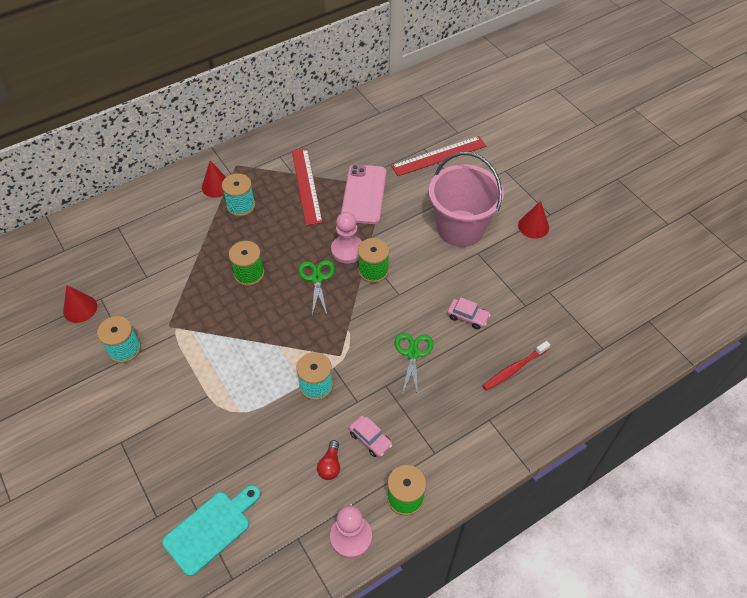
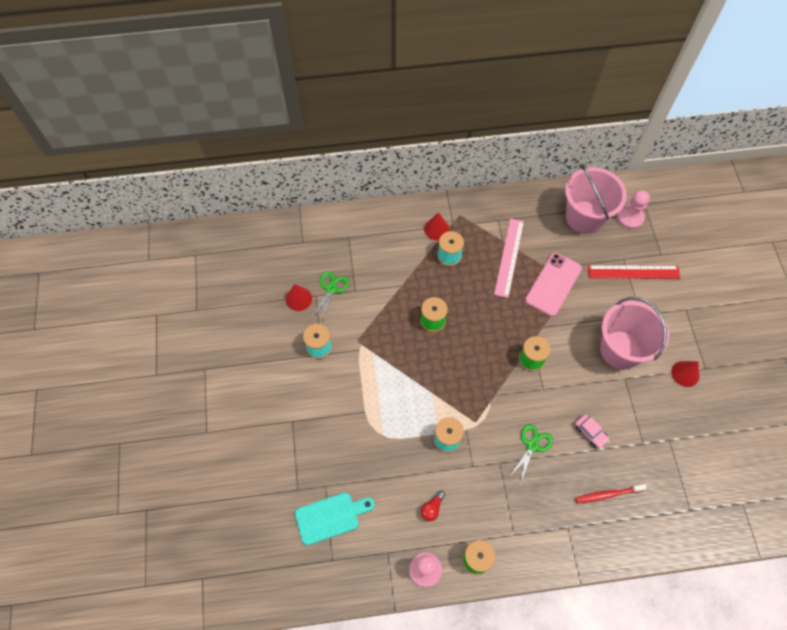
camera: 25 degrees right, 10 degrees up
(306, 185) = (509, 257): red ruler -> pink ruler
(317, 278) = (484, 347): green scissors -> green scissors (331, 289)
(347, 250) = (518, 331): pink pawn -> pink pawn (630, 218)
(368, 125) = (584, 217): none -> pink bucket
(370, 439) = (470, 501): pink car -> none

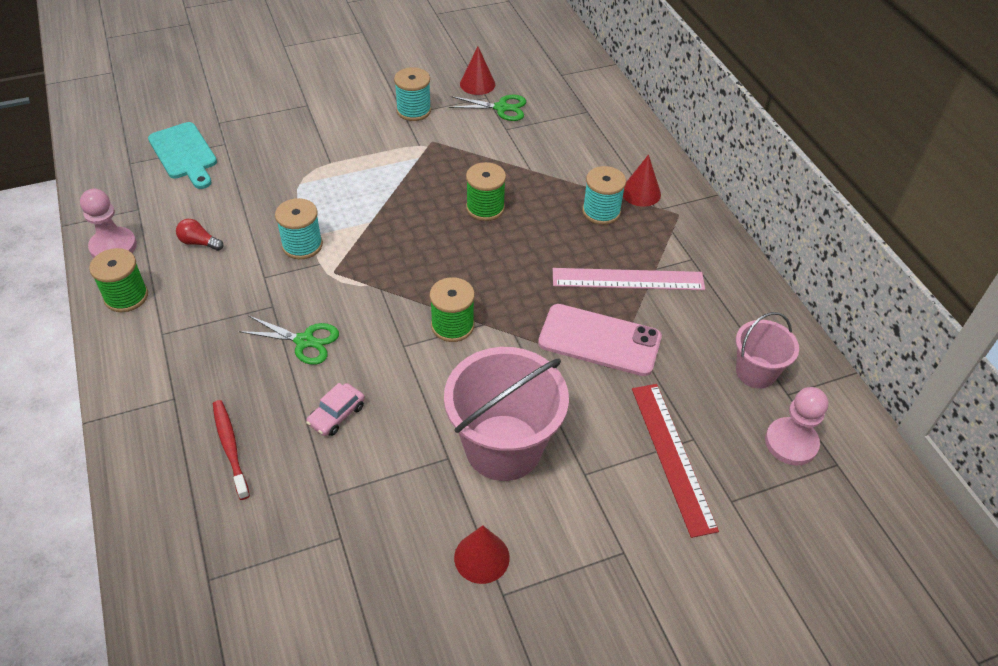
camera: 75 degrees right, 15 degrees down
(584, 217) = (755, 372): pink bucket -> pink bucket, size x0.56

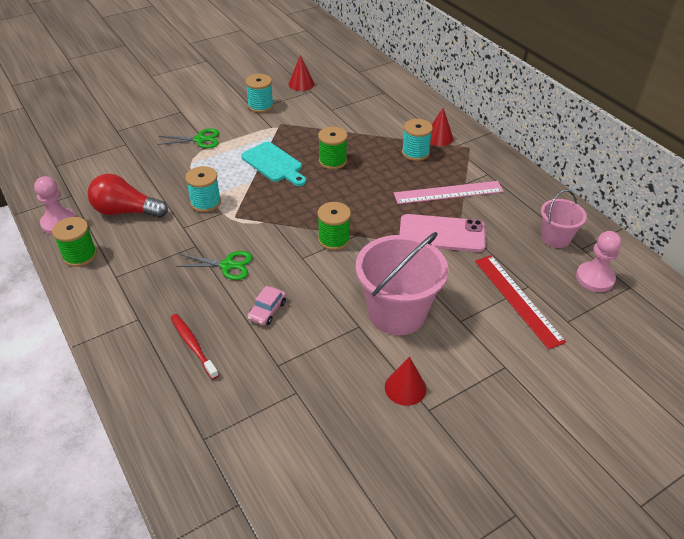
camera: 10 degrees left, 5 degrees down
(184, 154) = (96, 154): turquoise cutting board -> turquoise cutting board (274, 164)
(199, 243) = (126, 211): red light bulb -> red light bulb, size x2.07
(501, 108) = (323, 97): green scissors -> green scissors (200, 140)

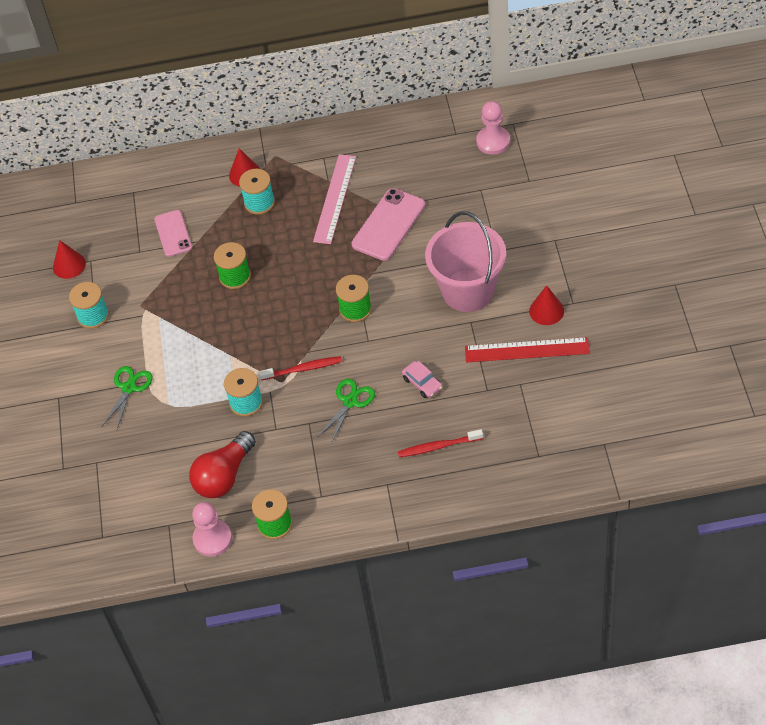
camera: 60 degrees left, 10 degrees up
(253, 225) = (303, 369): none -> red toothbrush
(274, 164) = (212, 329): turquoise cutting board -> none
(357, 120) = (173, 233): none -> pink phone
(517, 299) = (492, 203): red ruler -> red ruler (527, 350)
(555, 238) = (434, 145): pink bucket -> none

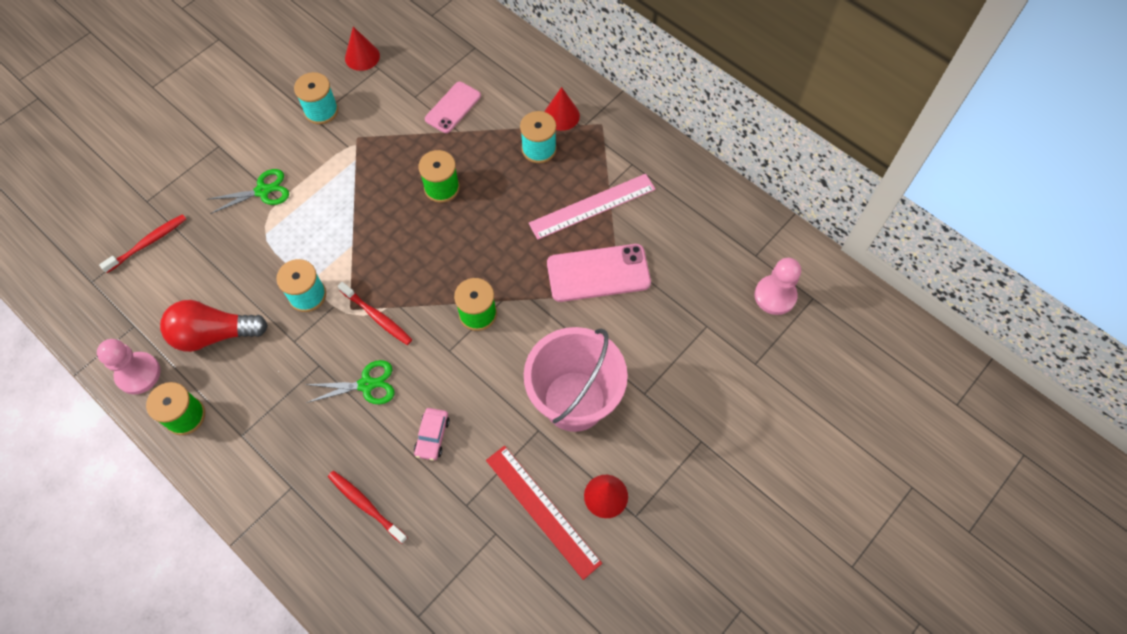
camera: 45 degrees right, 10 degrees up
(103, 484) = (148, 243): none -> red toothbrush

